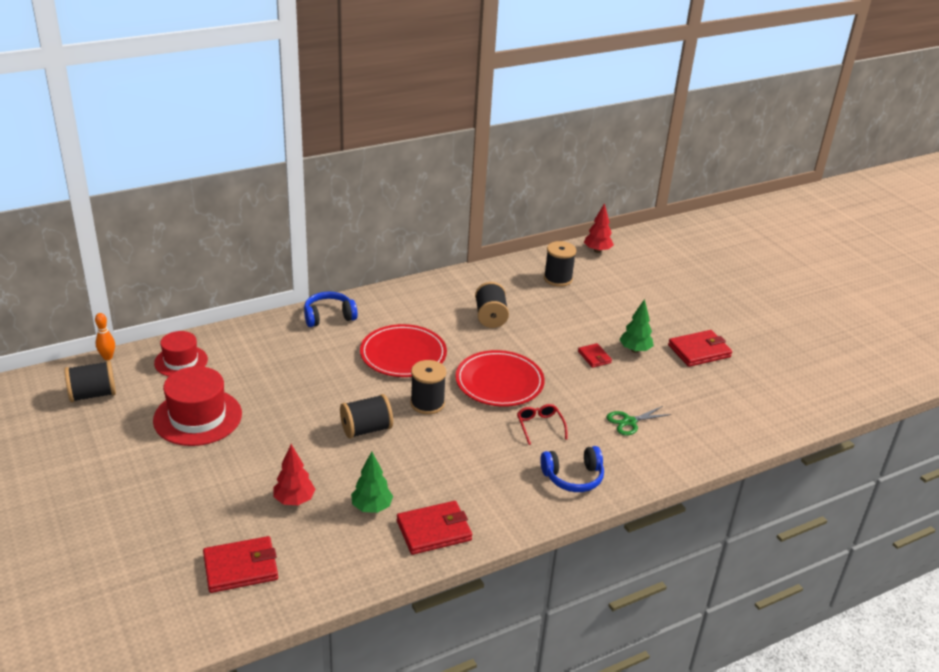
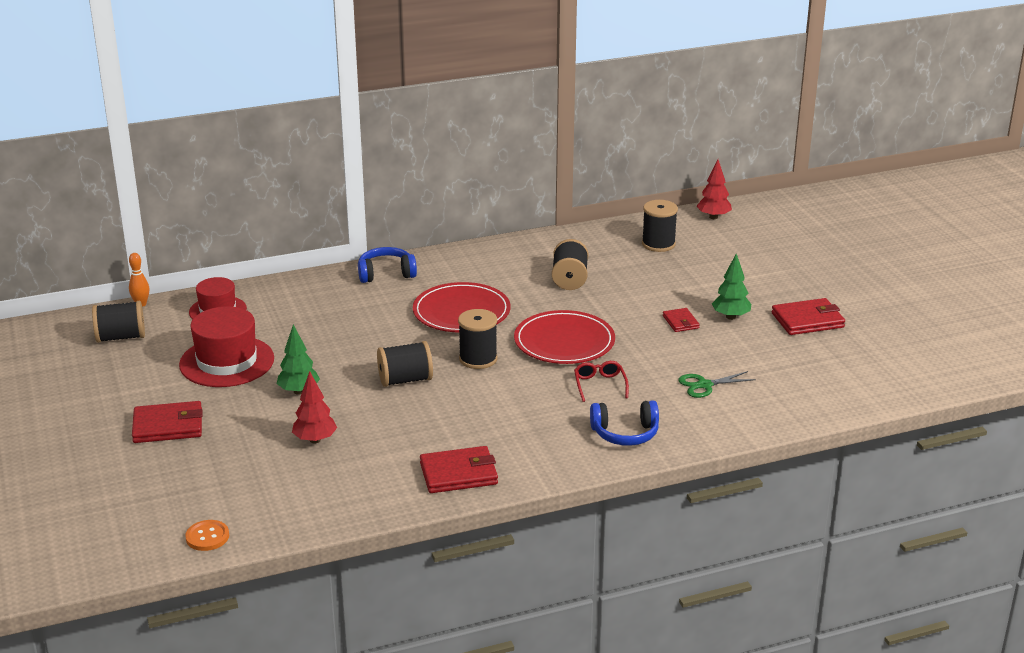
camera: 10 degrees right, 5 degrees down
(208, 620) = (207, 537): none -> orange button
(240, 567) = (248, 495): red wallet -> red wallet (168, 426)
(371, 507) = (396, 450): green tree -> green tree (299, 391)

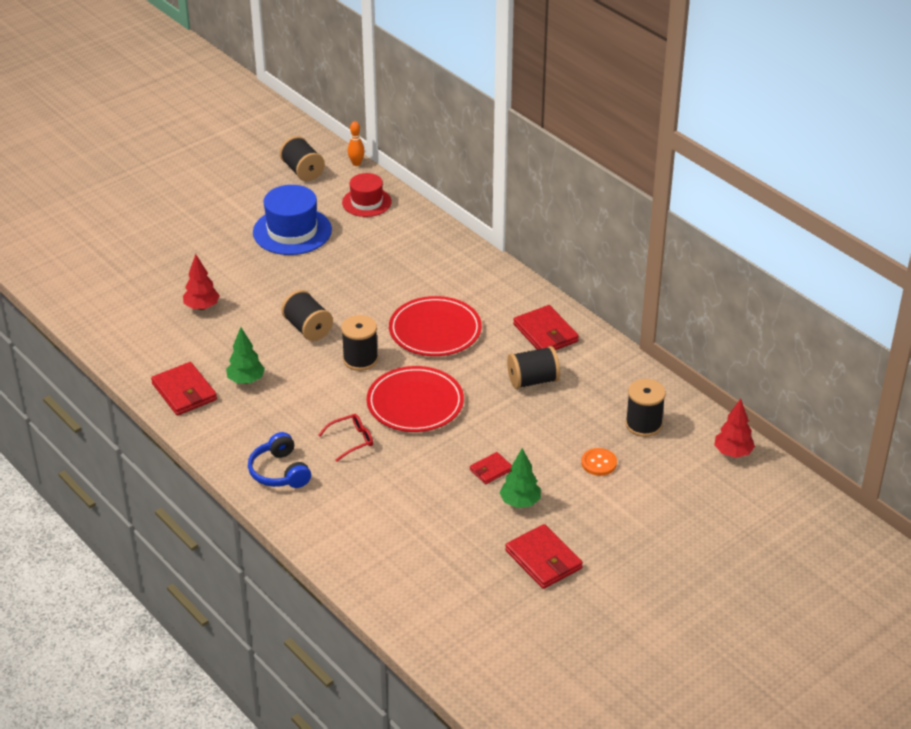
camera: 70 degrees right, 10 degrees up
(168, 426) = (192, 233): red wallet -> red wallet (545, 333)
(207, 537) = (64, 295): orange button -> orange button (599, 463)
(227, 362) = (292, 231): red hat -> blue hat
(299, 391) = (266, 279): green tree -> green tree (246, 380)
(386, 274) = (478, 270): blue headphones -> none
(704, 385) = (382, 507): green scissors -> none

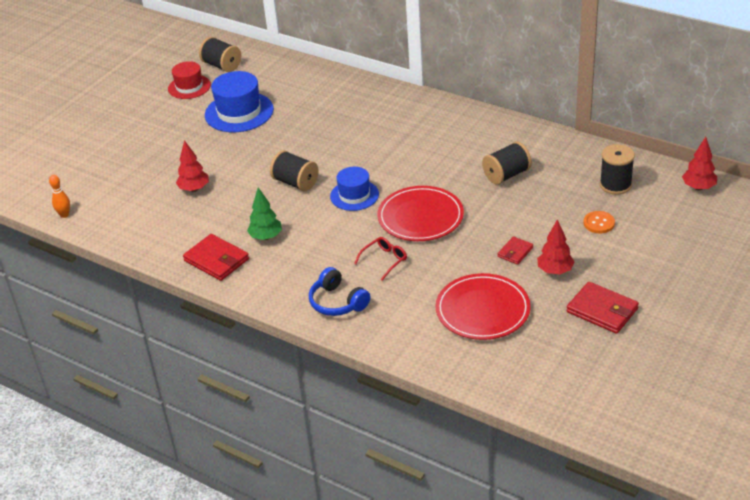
camera: 15 degrees left, 0 degrees up
(356, 163) = (263, 50): orange bowling pin -> orange bowling pin (64, 215)
(360, 359) = (354, 195): black spool -> blue hat
(366, 202) = (289, 76): red hat -> red hat (189, 87)
(435, 330) = (403, 157): red plate -> red plate (482, 310)
(520, 502) = (555, 271): green tree -> red tree
(545, 333) = (494, 137): red wallet -> none

